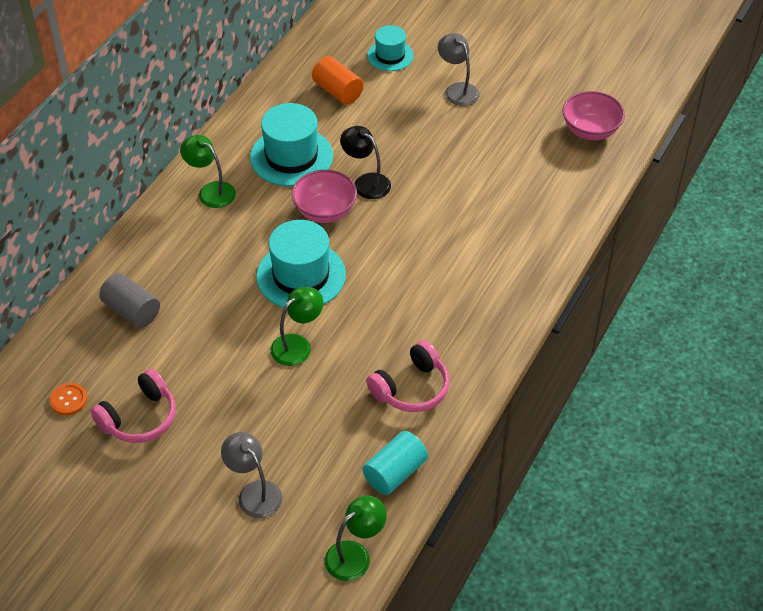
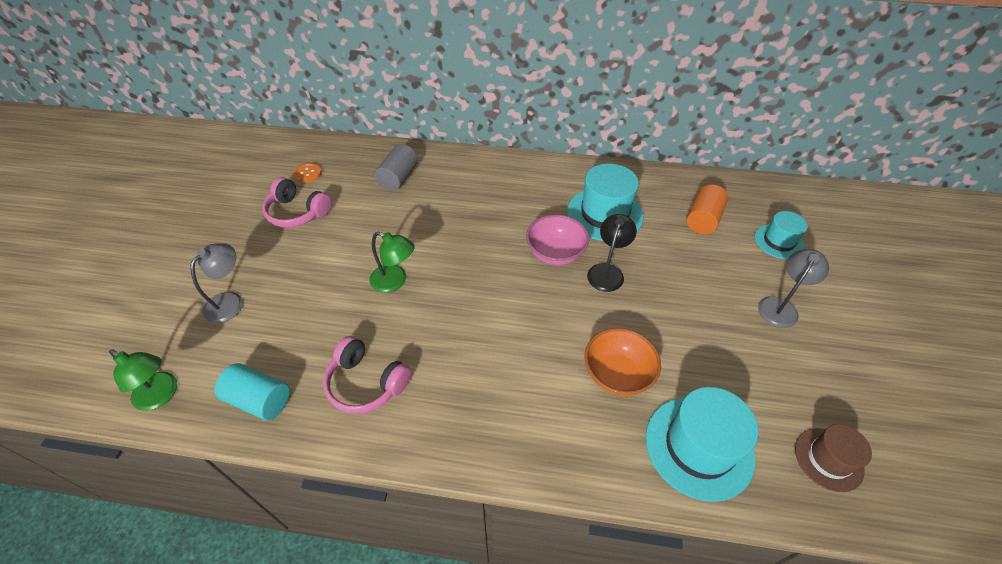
camera: 70 degrees right, 0 degrees up
(211, 191) = (537, 180): green lamp -> none
(301, 275) = (473, 260): turquoise hat -> turquoise hat (699, 447)
(476, 216) = (617, 375): none -> orange bowl
(590, 130) = (828, 459): pink bowl -> brown hat

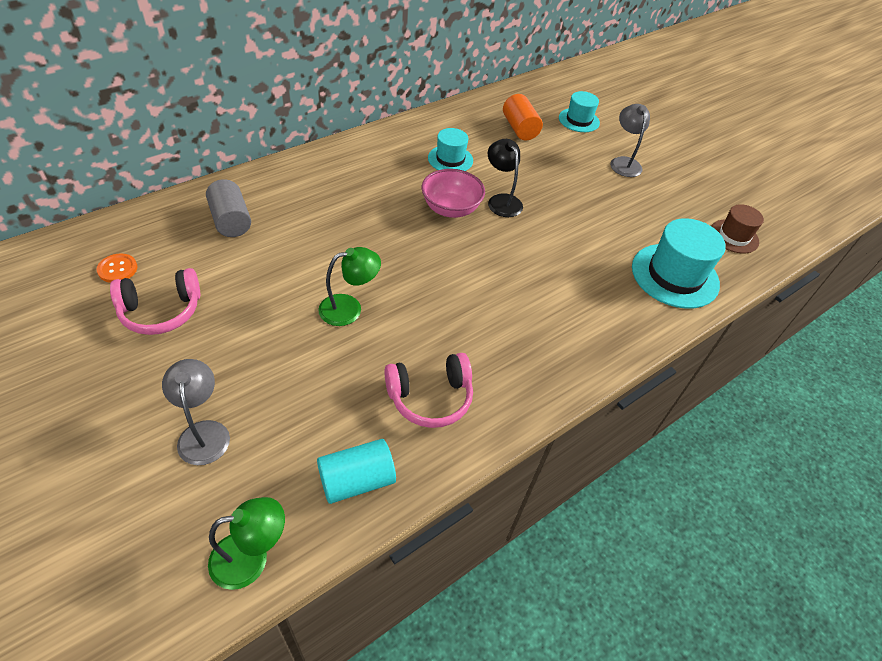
camera: 50 degrees left, 0 degrees up
(604, 214) = (450, 159): turquoise hat -> turquoise hat, size x0.60
(617, 375) = (587, 265): orange bowl -> none

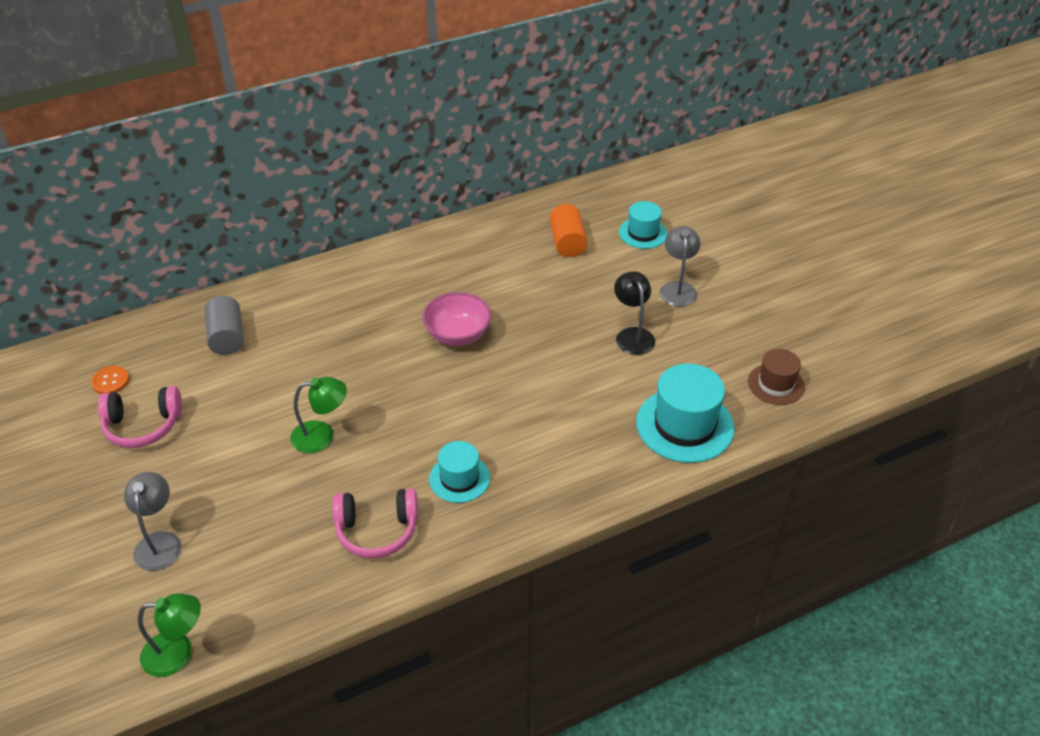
camera: 15 degrees right, 5 degrees down
(357, 480) = (286, 599): turquoise cylinder -> none
(450, 159) = (475, 277): turquoise hat -> turquoise hat (459, 478)
(501, 200) = (517, 328): black lamp -> black lamp (632, 335)

